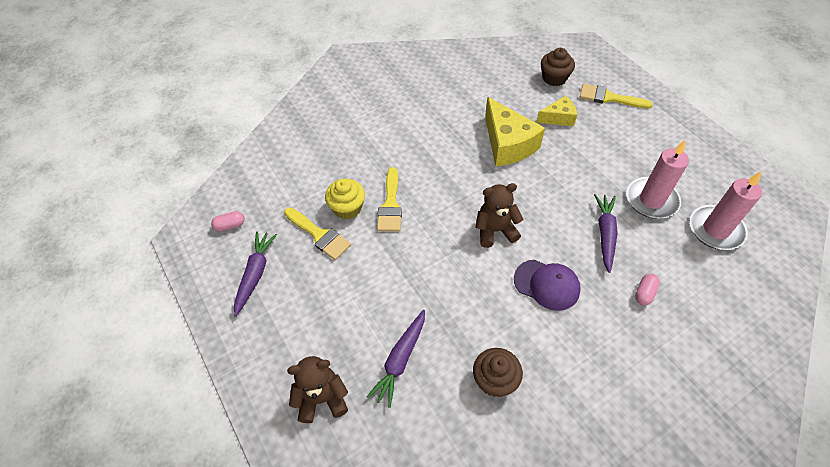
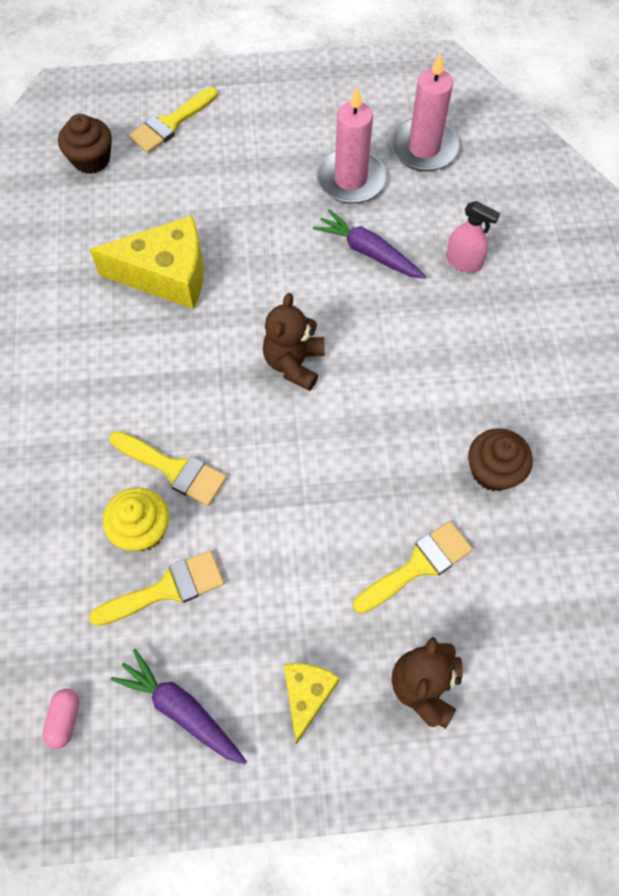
camera: 65 degrees left, 10 degrees up
(400, 360) = (418, 565): purple carrot -> yellow brush
(547, 284) = (401, 350): purple cap -> none
(558, 118) = (164, 195): yellow cheese -> yellow cheese (307, 695)
(644, 293) = (463, 262): pink capsule -> pink spray bottle

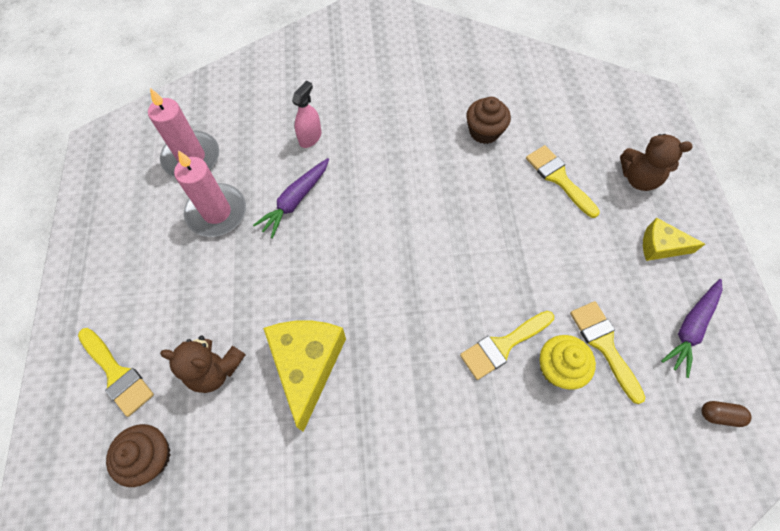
camera: 90 degrees left, 0 degrees up
(65, 719) = (719, 415): pink capsule -> brown capsule
(174, 469) = (503, 346): yellow brush -> yellow brush turned 150 degrees counterclockwise
(294, 363) = (401, 256): brown teddy bear -> brown teddy bear (215, 369)

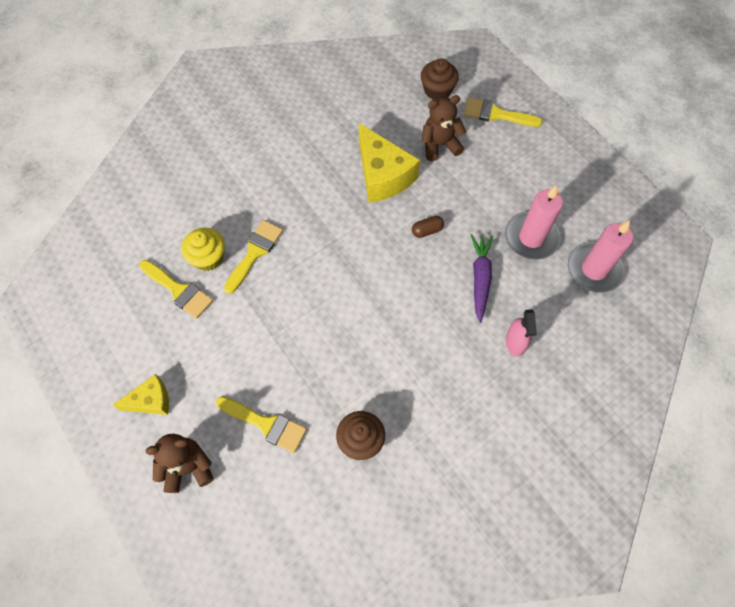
camera: 150 degrees right, 0 degrees up
(690, 328) = (112, 337): purple carrot -> none
(719, 415) = (81, 283): brown capsule -> brown capsule (427, 231)

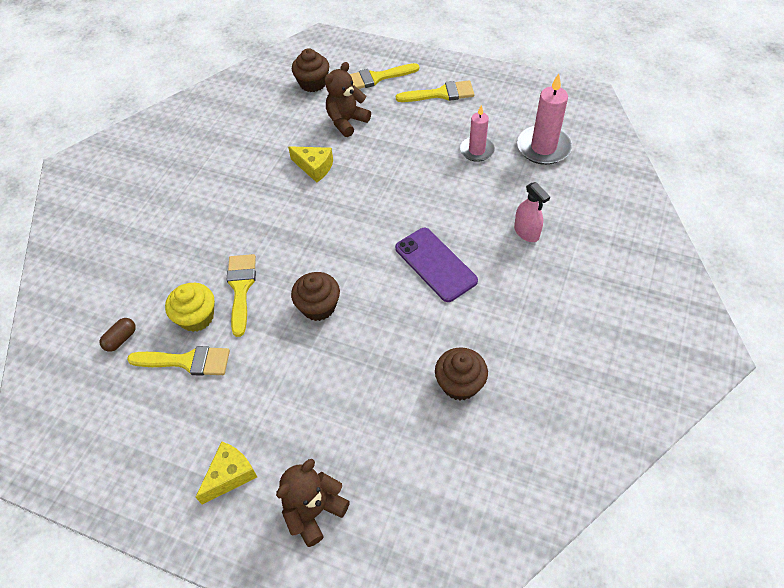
camera: 30 degrees left, 10 degrees down
(266, 424) = (363, 424): yellow brush -> yellow brush (441, 94)
(301, 305) = (318, 306): none -> brown cupcake
(382, 175) = (314, 167): yellow cheese -> yellow cheese, size x0.56
(417, 325) = (435, 264): none -> purple phone
(427, 231) = (387, 189): brown capsule -> brown capsule (121, 339)
(480, 278) = (460, 201): purple carrot -> none
(531, 237) = (477, 150): pink candle -> pink candle, size x0.65

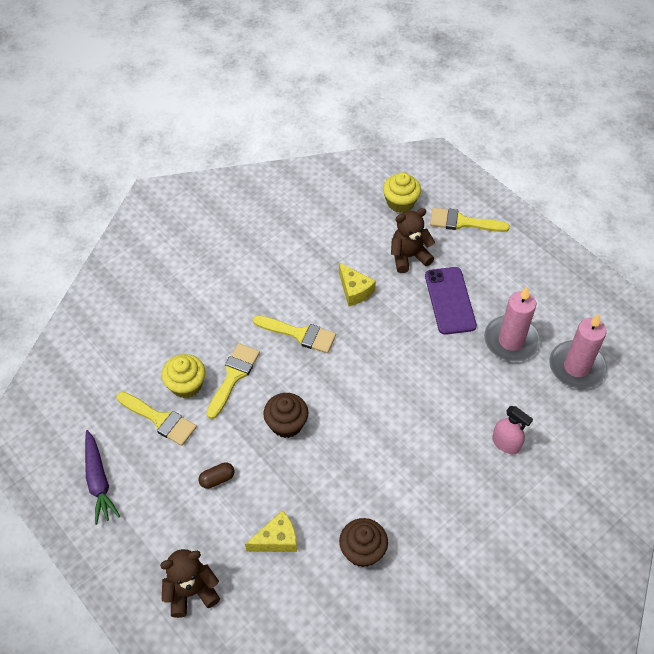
camera: 25 degrees right, 0 degrees up
(121, 339) = (120, 375): brown capsule -> brown capsule (217, 479)
(152, 452) = (99, 481): none -> purple carrot
(230, 475) = (145, 530): yellow cheese -> yellow cheese (277, 539)
(313, 83) = (400, 202): brown cupcake -> yellow cupcake
(435, 264) = (406, 434): purple phone -> purple phone (450, 300)
(441, 94) = (513, 266): yellow brush -> yellow brush (299, 334)
(477, 150) = (511, 341): pink candle -> pink candle, size x1.55
(526, 232) = (506, 443): pink spray bottle -> pink spray bottle turned 45 degrees counterclockwise

